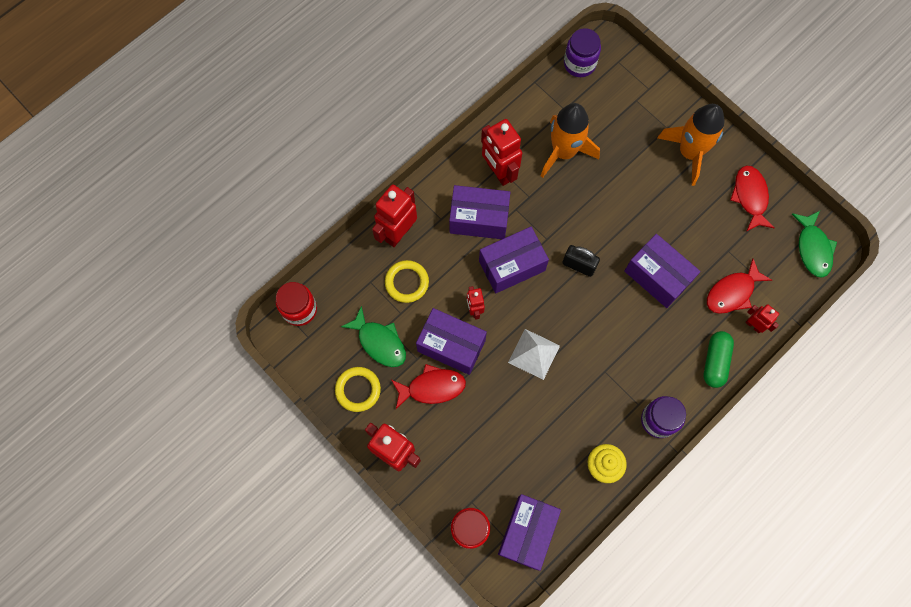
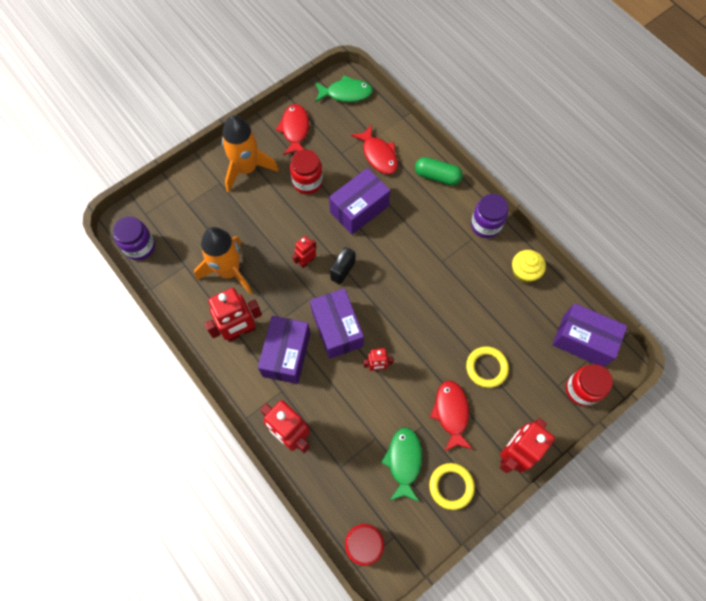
camera: 85 degrees left, 5 degrees down
(379, 342) = (404, 461): green fish -> green fish turned 45 degrees counterclockwise
(407, 282) = (344, 430): yellow ring -> yellow ring (486, 368)
(451, 345) = (411, 391): purple box -> none
(534, 354) = (423, 318): white pyramid -> none
(683, 218) = (307, 182): none -> red jar
(750, 197) = (295, 130): red fish -> red fish turned 90 degrees clockwise
(754, 325) = (408, 144): red robot -> red robot (306, 261)

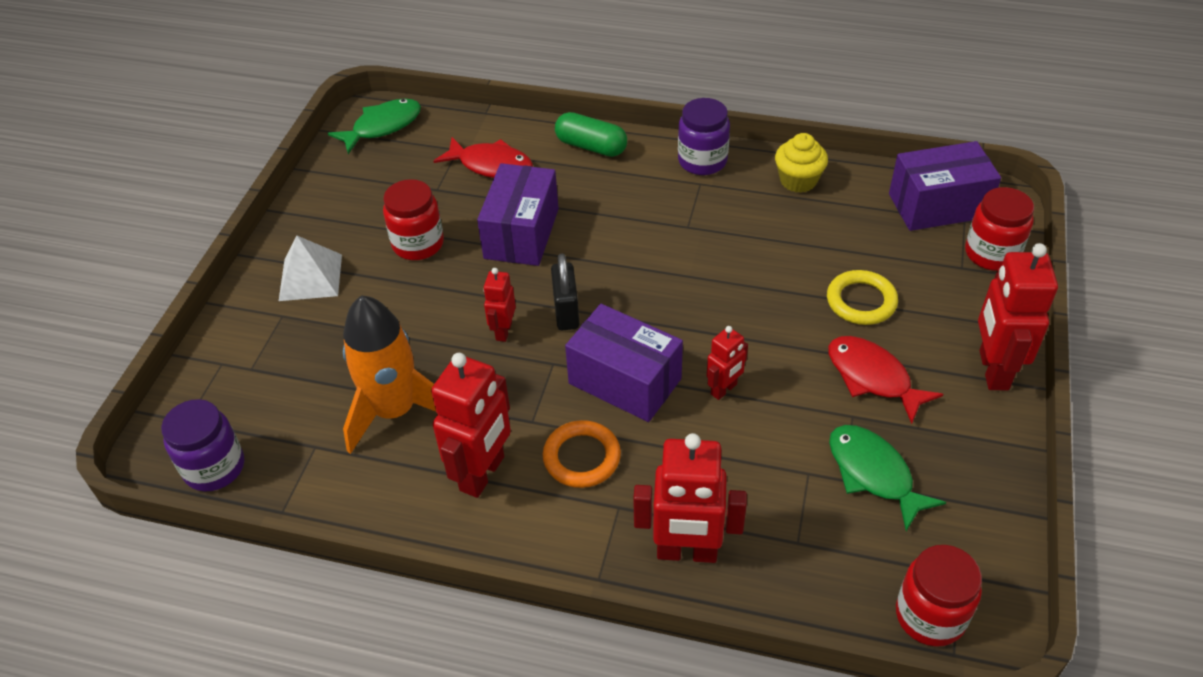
camera: 35 degrees left, 20 degrees down
(247, 168) = (310, 277): orange rocket -> white pyramid
(286, 354) = (582, 457): purple box -> orange ring
(295, 130) = (345, 198): red fish -> none
(437, 176) = (591, 146): green capsule -> green capsule turned 45 degrees clockwise
(451, 486) = (962, 459): yellow ring -> none

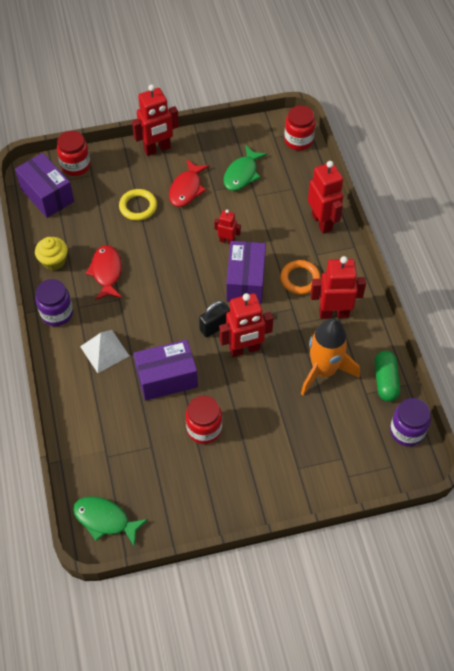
camera: 120 degrees left, 10 degrees up
(310, 277) = (262, 472): white pyramid -> white pyramid (104, 351)
(491, 165) = (114, 427): red fish -> red fish (106, 272)
(503, 331) = (244, 349): red robot -> red robot, size x1.85
(591, 146) = (69, 378): green capsule -> green capsule (385, 381)

